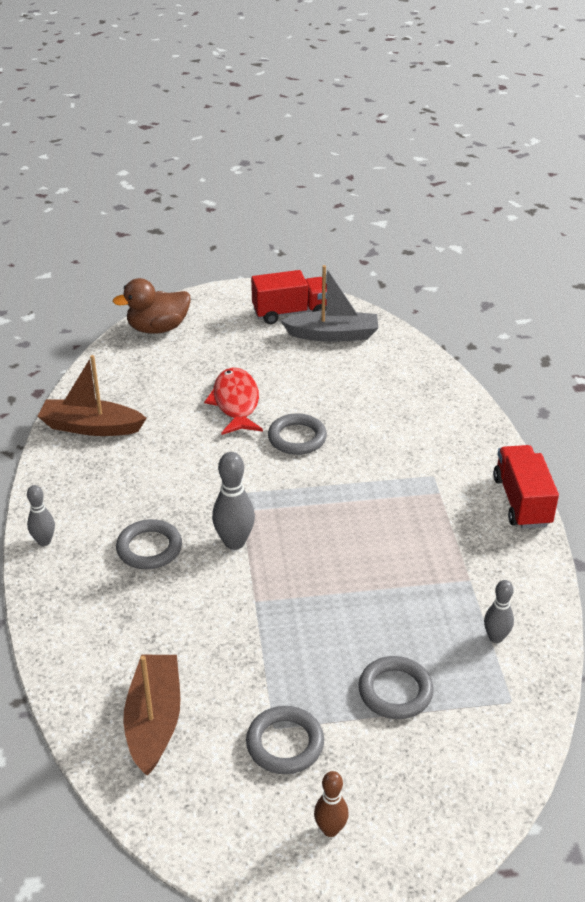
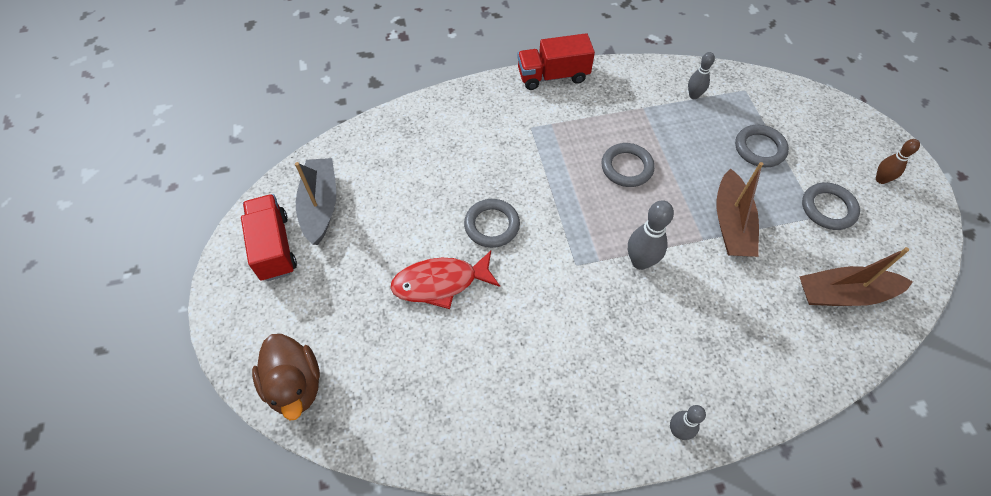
camera: 95 degrees left, 20 degrees up
(91, 427) = (492, 424): brown boat -> brown boat (731, 224)
(149, 548) = (664, 330): grey ring -> grey ring (626, 167)

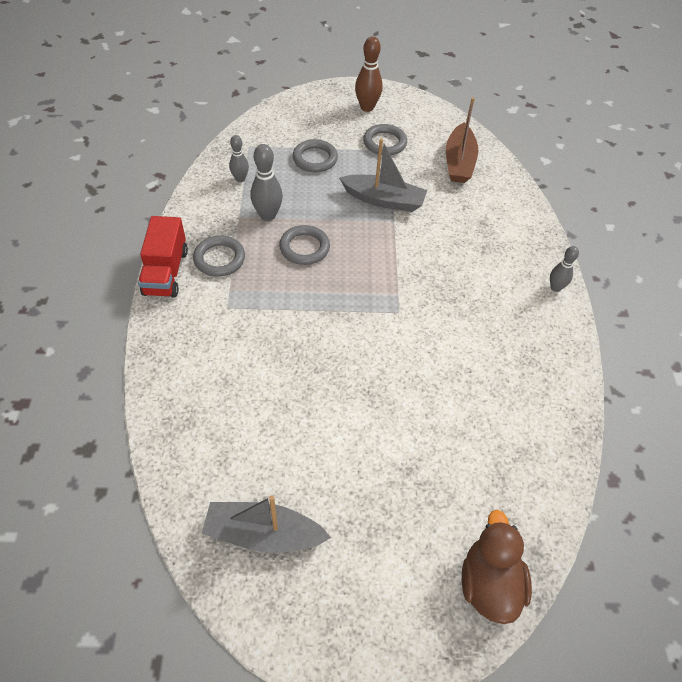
camera: 80 degrees left, 5 degrees down
(274, 247) = (308, 595): red truck -> none
(295, 385) = (489, 583): brown duck -> brown duck turned 75 degrees counterclockwise
(440, 283) = (395, 424): red fish -> none
(492, 225) = (339, 367): grey ring -> grey ring (219, 259)
(640, 261) = (406, 267): grey bowling pin -> grey bowling pin (268, 215)
(731, 224) = (384, 200): brown boat -> grey boat
(881, 179) = (367, 107): brown bowling pin -> brown bowling pin, size x1.57

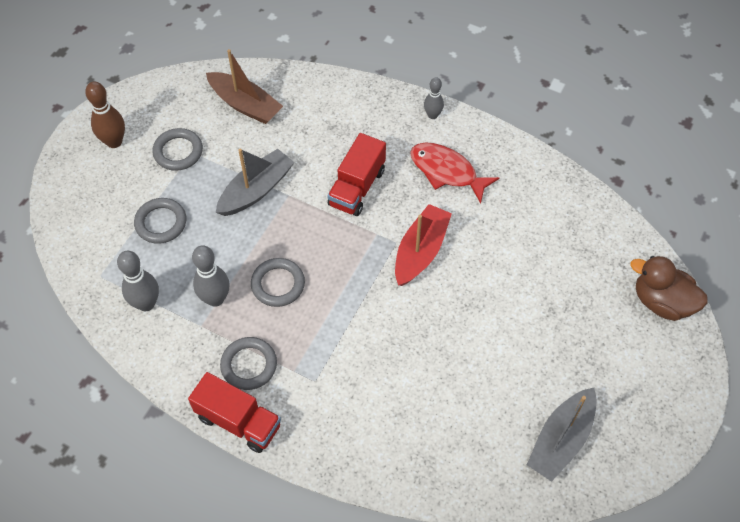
camera: 60 degrees left, 5 degrees up
(240, 179) = (146, 303): grey bowling pin -> grey bowling pin, size x1.57
(402, 333) = (420, 251): none -> red boat
(435, 263) = (357, 187): none -> red truck
(502, 322) = (447, 172): none -> red fish

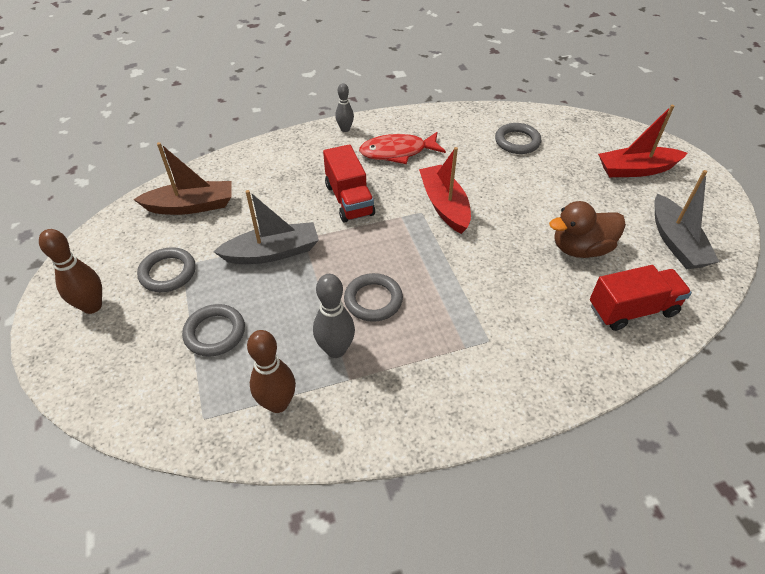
camera: 45 degrees left, 10 degrees down
(146, 303) = (278, 403): grey bowling pin -> brown bowling pin
(238, 421) = (474, 422): red truck -> red truck (632, 310)
(249, 365) = (426, 373): grey ring -> grey ring (517, 141)
(256, 190) = (272, 252): grey boat -> grey boat turned 75 degrees clockwise
(629, 353) = (636, 170): none -> red boat
(662, 302) = (611, 134): brown duck -> brown duck (580, 248)

